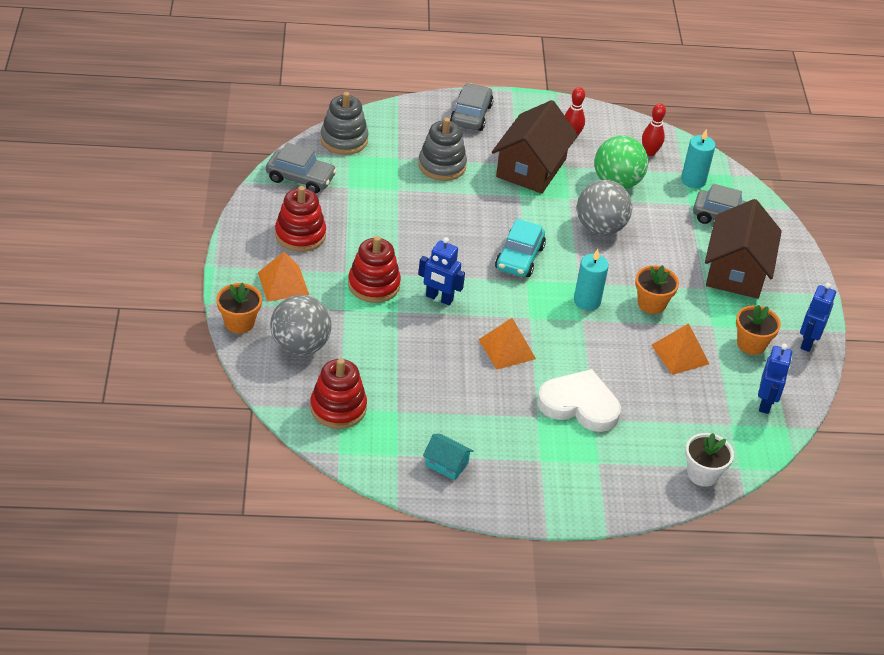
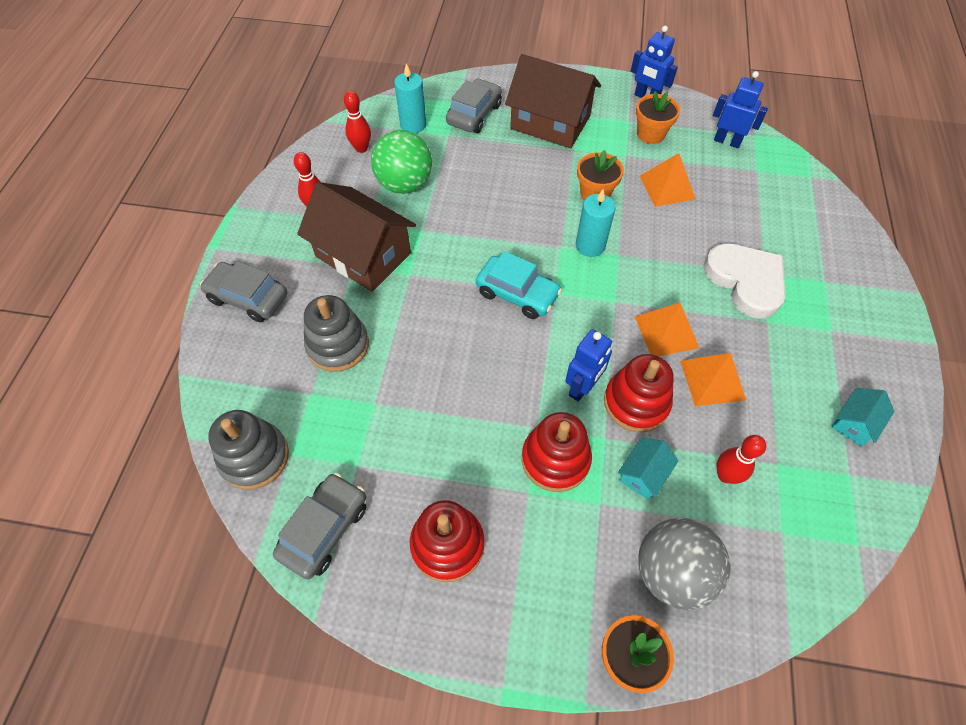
camera: 75 degrees left, 15 degrees up
(283, 283) = (547, 581): orange pyramid -> orange pyramid (712, 380)
(338, 408) = (781, 535): red stacking toy -> red stacking toy (636, 403)
(372, 332) = (643, 474): none -> turquoise house
(381, 379) = (725, 475): none -> red bowling pin
(579, 404) = (745, 281): white heart -> white heart turned 120 degrees clockwise
(600, 228) = (475, 212): grey ball -> none
(702, 474) = (824, 204): white flower pot -> none

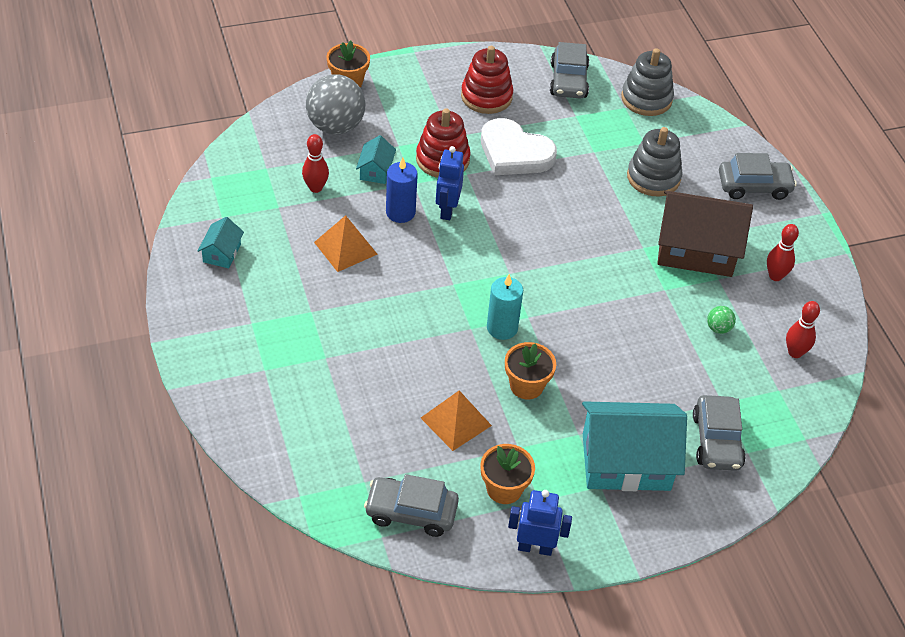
camera: 150 degrees right, 10 degrees down
(404, 184) = (718, 328): green ball -> green ball, size x0.43
(413, 125) = (769, 401): turquoise candle -> none
(517, 294) = (541, 262): turquoise car -> none
(550, 122) = (626, 462): brown house -> turquoise house
(636, 403) = (400, 212): red stacking toy -> blue candle
(666, 332) = (397, 273): orange pyramid -> none
(727, 141) = (411, 512): blue robot -> grey car
(745, 281) = (341, 343): white heart -> white heart (514, 153)

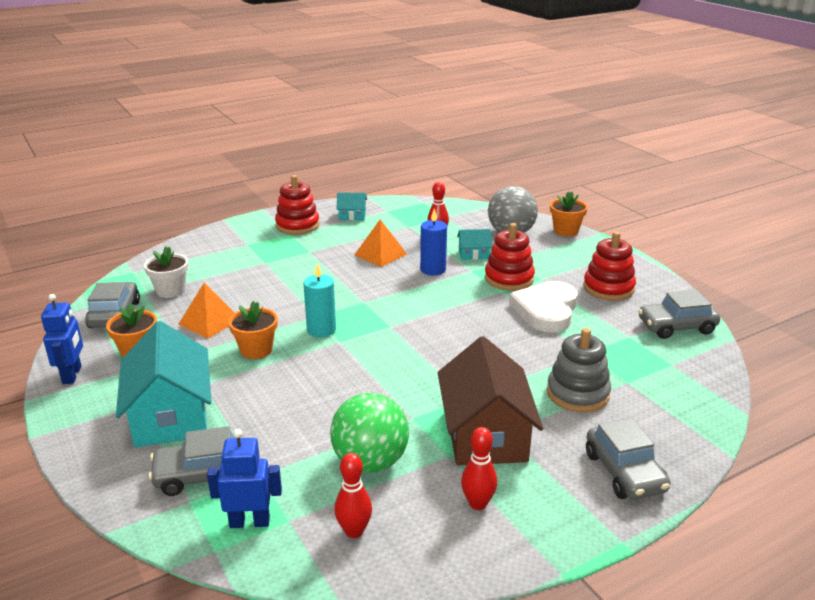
camera: 80 degrees right, 20 degrees down
(228, 312) = (297, 225): none -> red stacking toy
(368, 455) = (170, 291): none -> white flower pot
(447, 210) = (449, 288): blue robot -> blue robot (249, 522)
(646, 99) = (699, 377): grey stacking toy -> none
(718, 328) = (370, 462): green ball -> green ball, size x2.33

